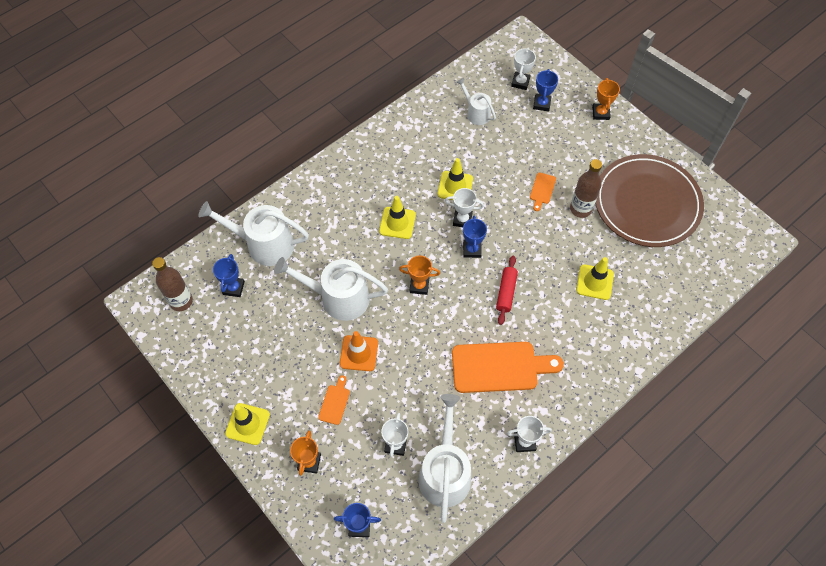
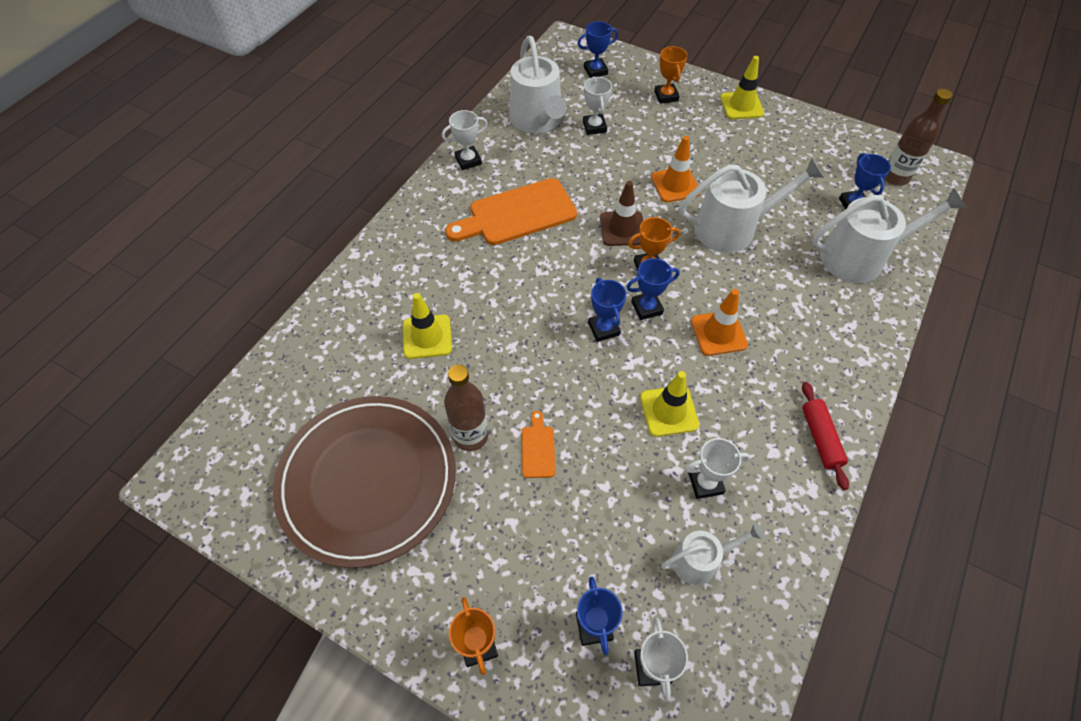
camera: 160 degrees right, 5 degrees down
(335, 402) = (672, 141): orange cutting board -> none
(397, 223) = (718, 333): yellow traffic cone -> orange traffic cone
(422, 325) = (622, 229): none -> brown traffic cone
(435, 255) = (646, 308): none -> blue trophy
(462, 220) = (635, 365): white trophy -> white trophy (705, 483)
(476, 113) = (700, 560): white watering can -> white watering can turned 45 degrees counterclockwise
(506, 292) = (538, 291): red rolling pin -> red rolling pin (820, 438)

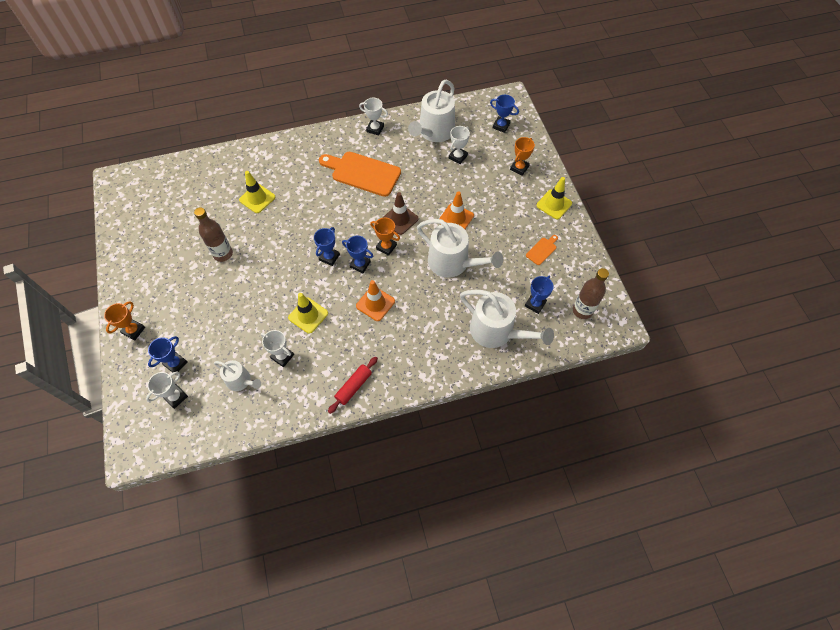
camera: 45 degrees right, 5 degrees up
(367, 480) = (169, 237): brown plate -> none
(537, 448) = (240, 282): orange cutting board -> orange cutting board (542, 250)

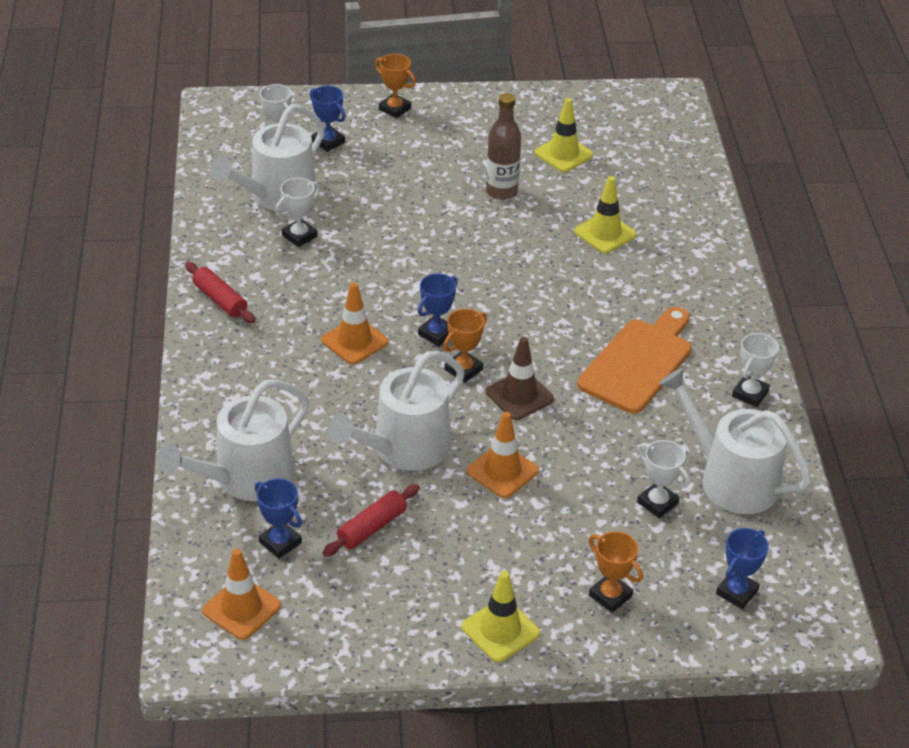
camera: 100 degrees right, 20 degrees down
(241, 381) = (277, 196): white watering can -> white watering can, size x1.80
(308, 315) = (359, 267): yellow traffic cone -> yellow traffic cone (563, 154)
(329, 257) = (462, 301): blue trophy -> none
(511, 266) = (372, 527): none -> red rolling pin
(542, 250) = (394, 582): orange cutting board -> none
(582, 310) = (241, 608): brown bottle -> orange traffic cone

